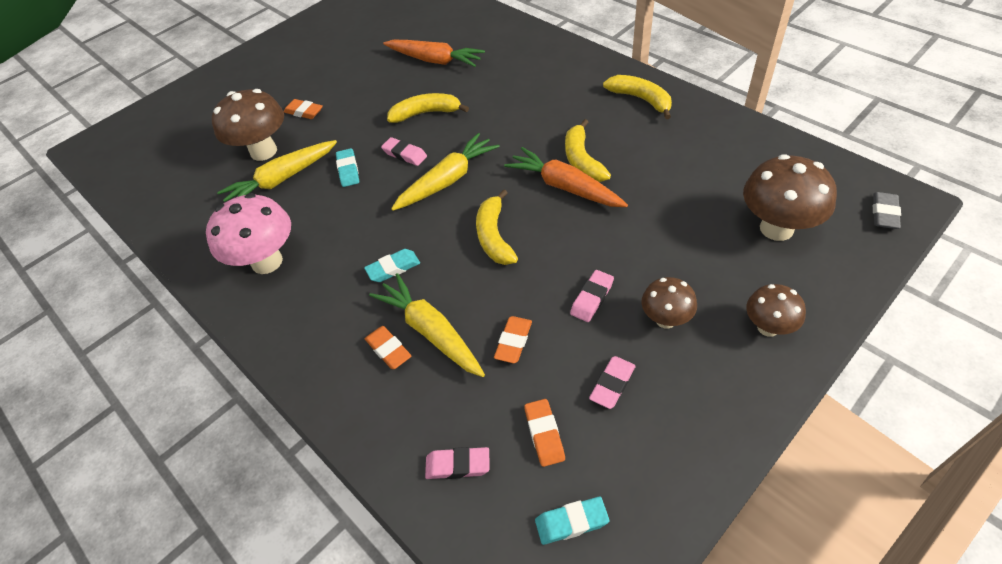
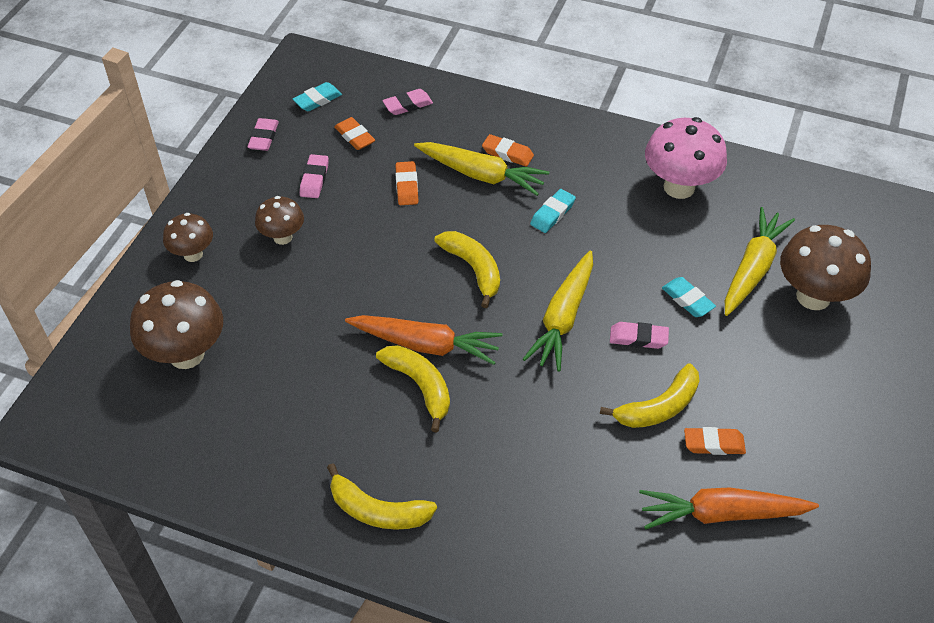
camera: 150 degrees right, 0 degrees up
(304, 112) = (824, 366): orange eraser -> orange eraser (713, 444)
(592, 298) = (353, 237): pink eraser -> pink eraser (264, 137)
(884, 213) = (71, 403): grey eraser -> none

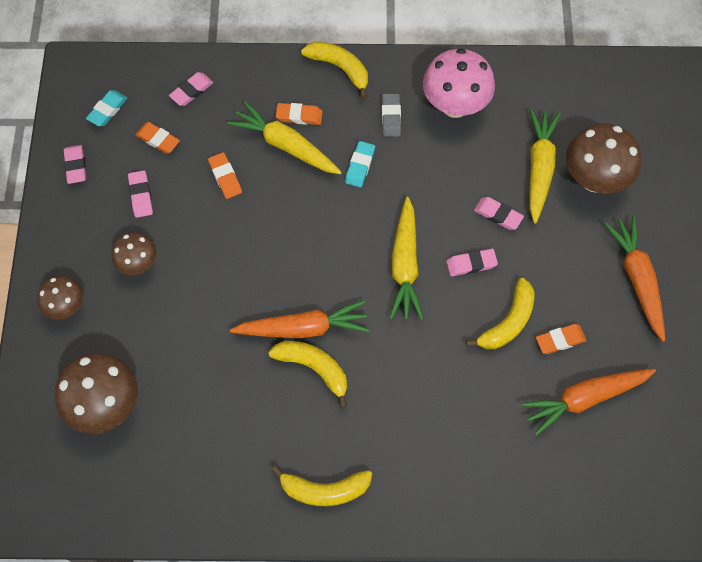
camera: 20 degrees left, 15 degrees up
(473, 269) = (314, 242): yellow banana -> yellow banana (340, 68)
(481, 175) = (285, 145): yellow carrot -> yellow carrot turned 150 degrees counterclockwise
(604, 179) = (391, 117): none -> grey eraser
(687, 300) = (498, 215): turquoise eraser -> pink eraser
(830, 409) = (637, 279): none -> orange carrot

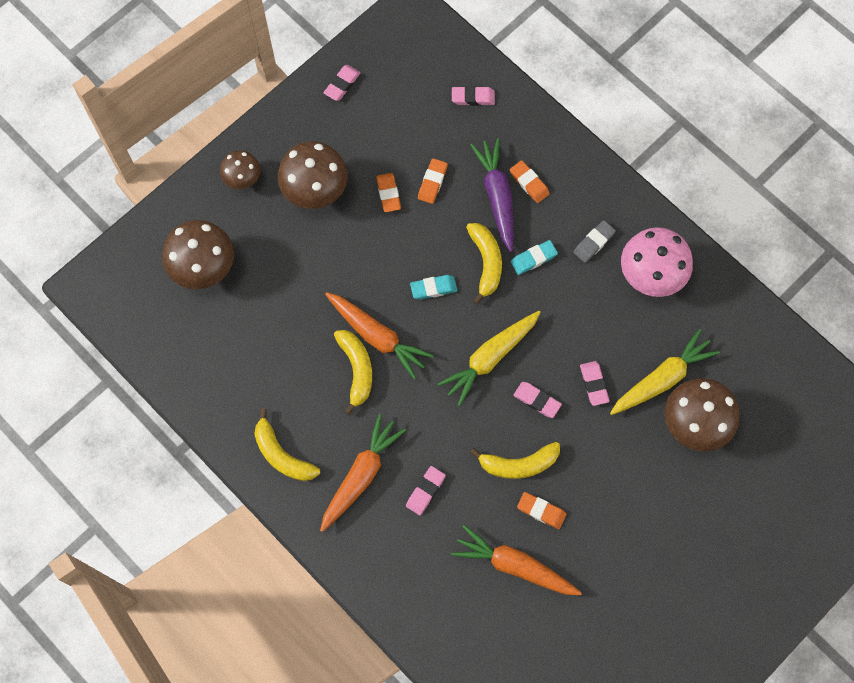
camera: 45 degrees right, 5 degrees up
(107, 110) = (402, 62): turquoise eraser -> turquoise eraser (433, 288)
(138, 264) = (315, 192): brown mushroom -> brown mushroom, size x1.71
(141, 196) = (363, 145): pink eraser -> pink eraser (425, 491)
(158, 139) = (414, 114): orange eraser -> orange eraser (388, 194)
(285, 145) = (497, 196): yellow carrot -> purple carrot
(340, 68) = (595, 173): yellow banana -> yellow banana (486, 263)
(637, 279) = (644, 523): orange carrot -> orange carrot (361, 475)

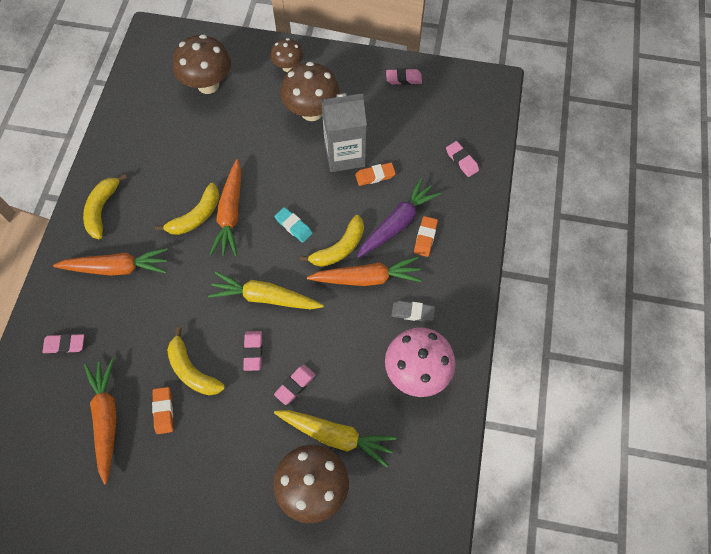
camera: 55 degrees right, 5 degrees down
(388, 194) = (344, 154): orange eraser -> grey carton
(425, 491) = (130, 318): pink eraser -> pink eraser (65, 344)
(533, 259) = (367, 278): turquoise eraser -> orange carrot

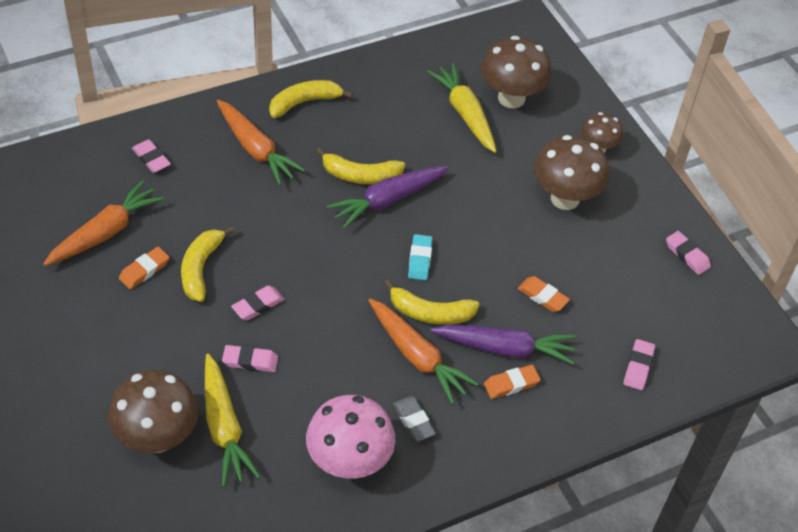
camera: 50 degrees right, 15 degrees down
(230, 214) = (387, 201): orange carrot -> purple carrot
(265, 297) = (322, 281): yellow carrot -> yellow carrot (465, 113)
(344, 154) = (542, 255): grey carton -> none

